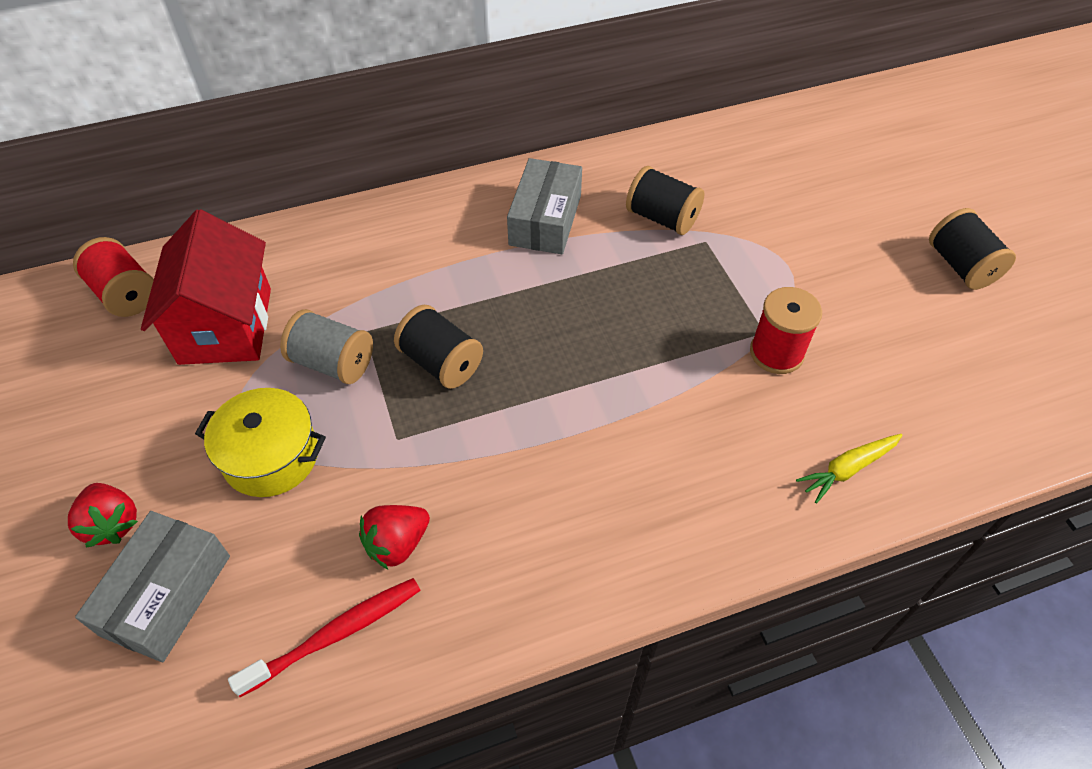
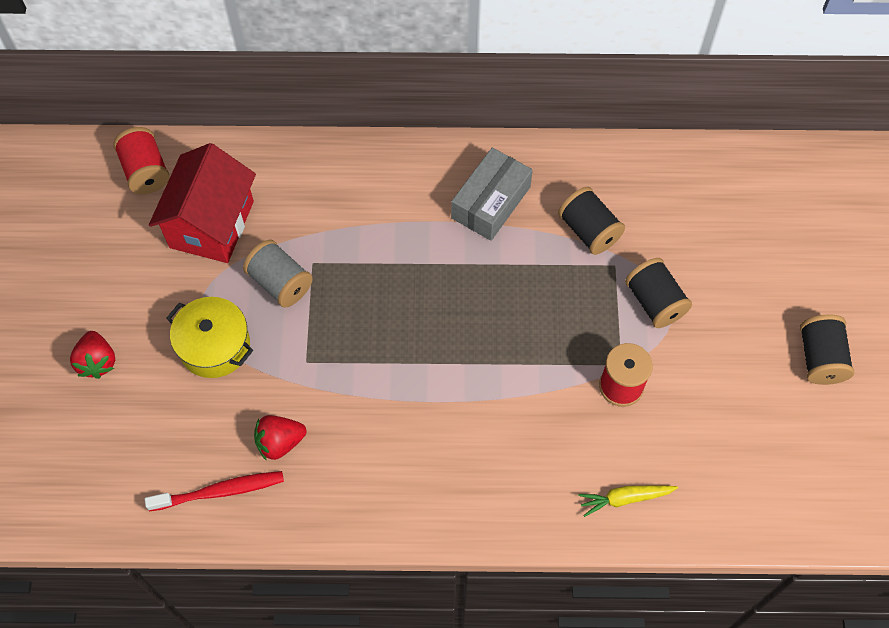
camera: 20 degrees right, 10 degrees up
(166, 595) = (120, 425): grey box -> none
(441, 363) = (360, 309): black spool -> black spool (654, 302)

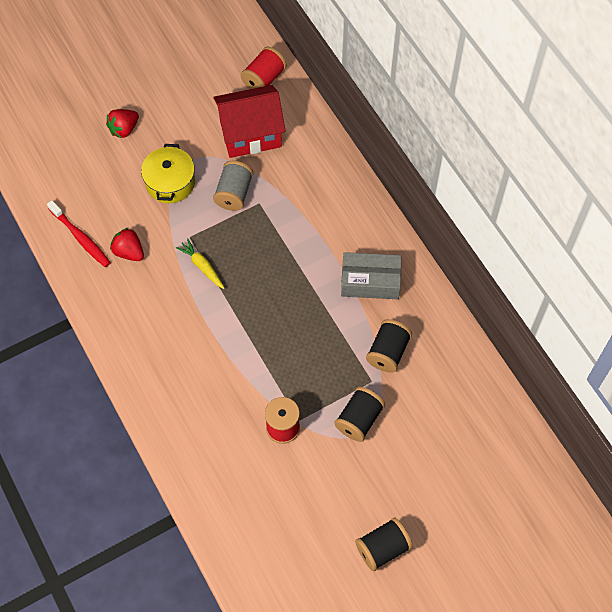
camera: 60 degrees right, 0 degrees up
(625, 499) = (204, 467): yellow carrot -> yellow carrot (202, 266)

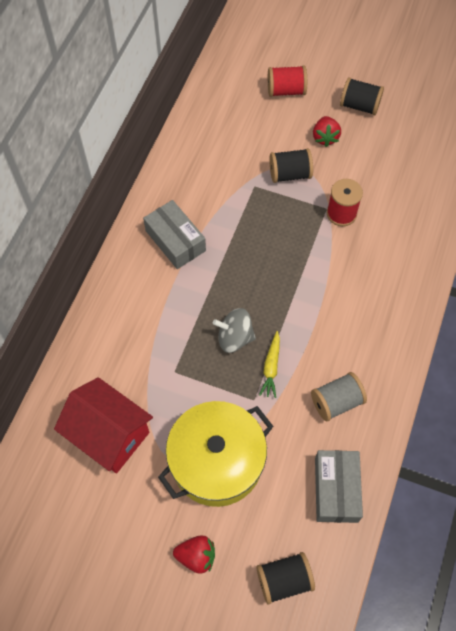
camera: 130 degrees left, 0 degrees up
(81, 238) = (336, 489): red toothbrush -> grey box
(129, 252) = (311, 436): red strawberry -> red strawberry (325, 137)
(170, 183) = (217, 461): yellow pot -> yellow pot, size x1.59
(234, 193) = (182, 399): grey spool -> grey spool (336, 402)
(248, 260) = (234, 338): none -> grey spinning top
(264, 79) = (36, 473): red spool -> red spool (286, 90)
(388, 352) = (223, 191): black spool -> black spool (284, 580)

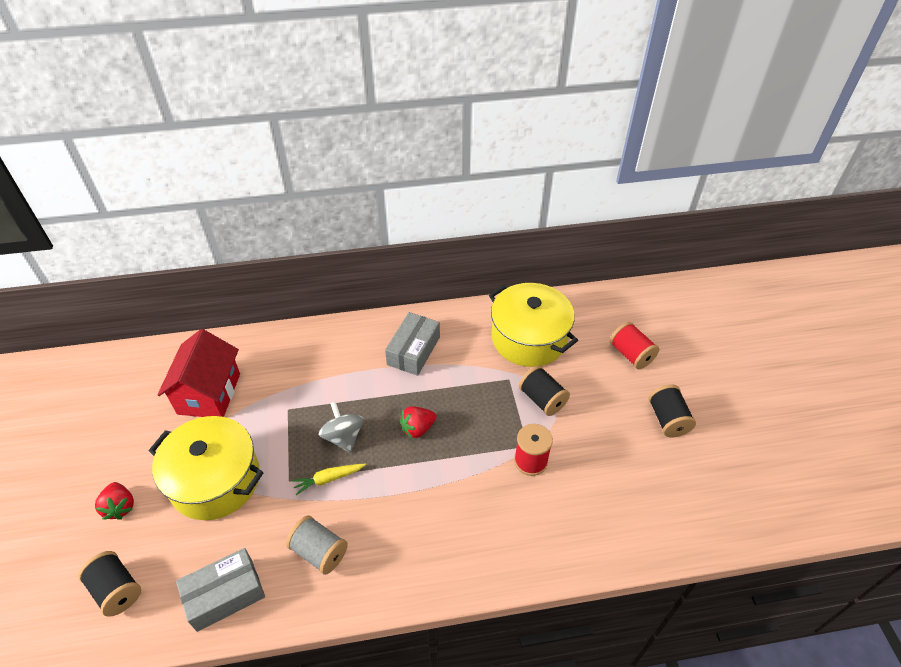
camera: 60 degrees right, 15 degrees down
(221, 149) = (529, 338): none -> yellow pot
(325, 137) = (605, 408): red strawberry -> red strawberry (417, 428)

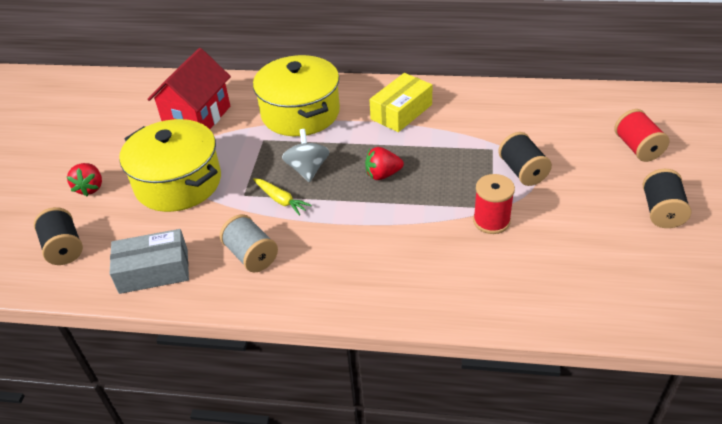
camera: 20 degrees right, 5 degrees down
(328, 479) = (281, 200): yellow carrot -> yellow carrot turned 135 degrees counterclockwise
(413, 351) = (401, 112): grey box -> yellow box
(529, 338) = (526, 118): yellow pot -> yellow pot (300, 113)

